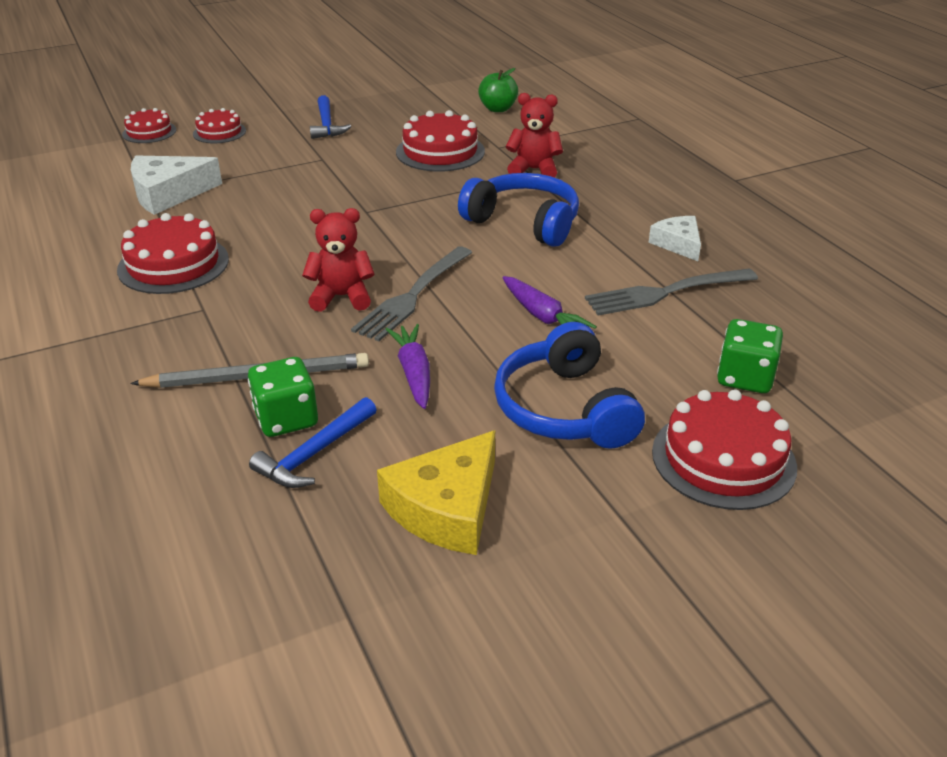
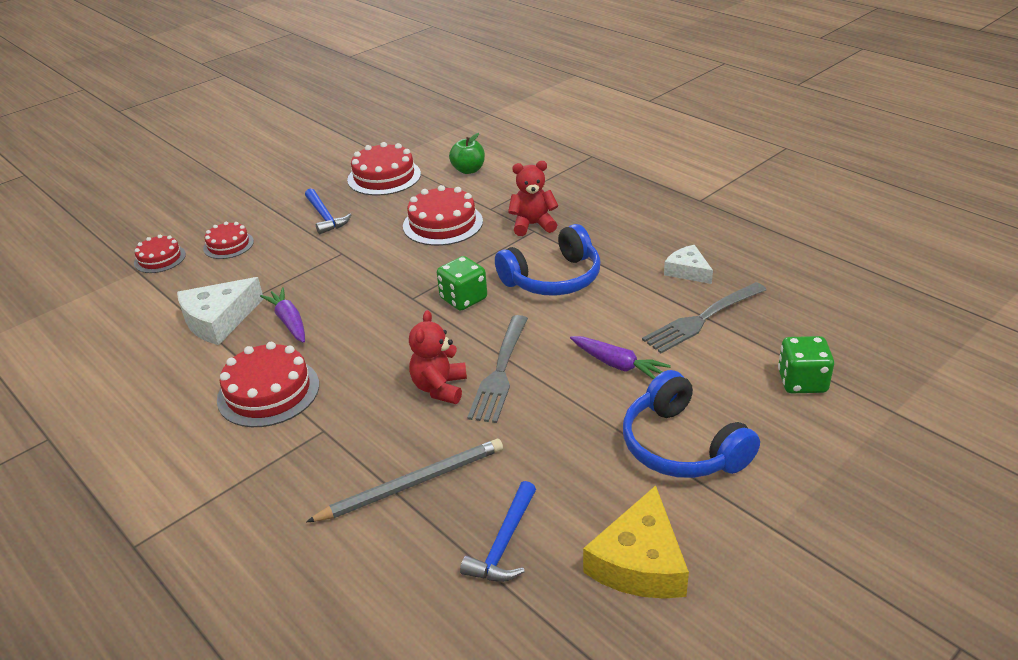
camera: 15 degrees left, 0 degrees up
(286, 419) = (461, 517): green dice -> green dice (463, 299)
(341, 297) = (440, 388): red teddy bear -> red teddy bear turned 60 degrees counterclockwise
(414, 373) = (543, 445): purple carrot -> purple carrot (289, 321)
(524, 222) = (553, 278): blue headphones -> blue headphones turned 135 degrees clockwise
(723, 459) = (823, 457): red cake -> red cake (384, 177)

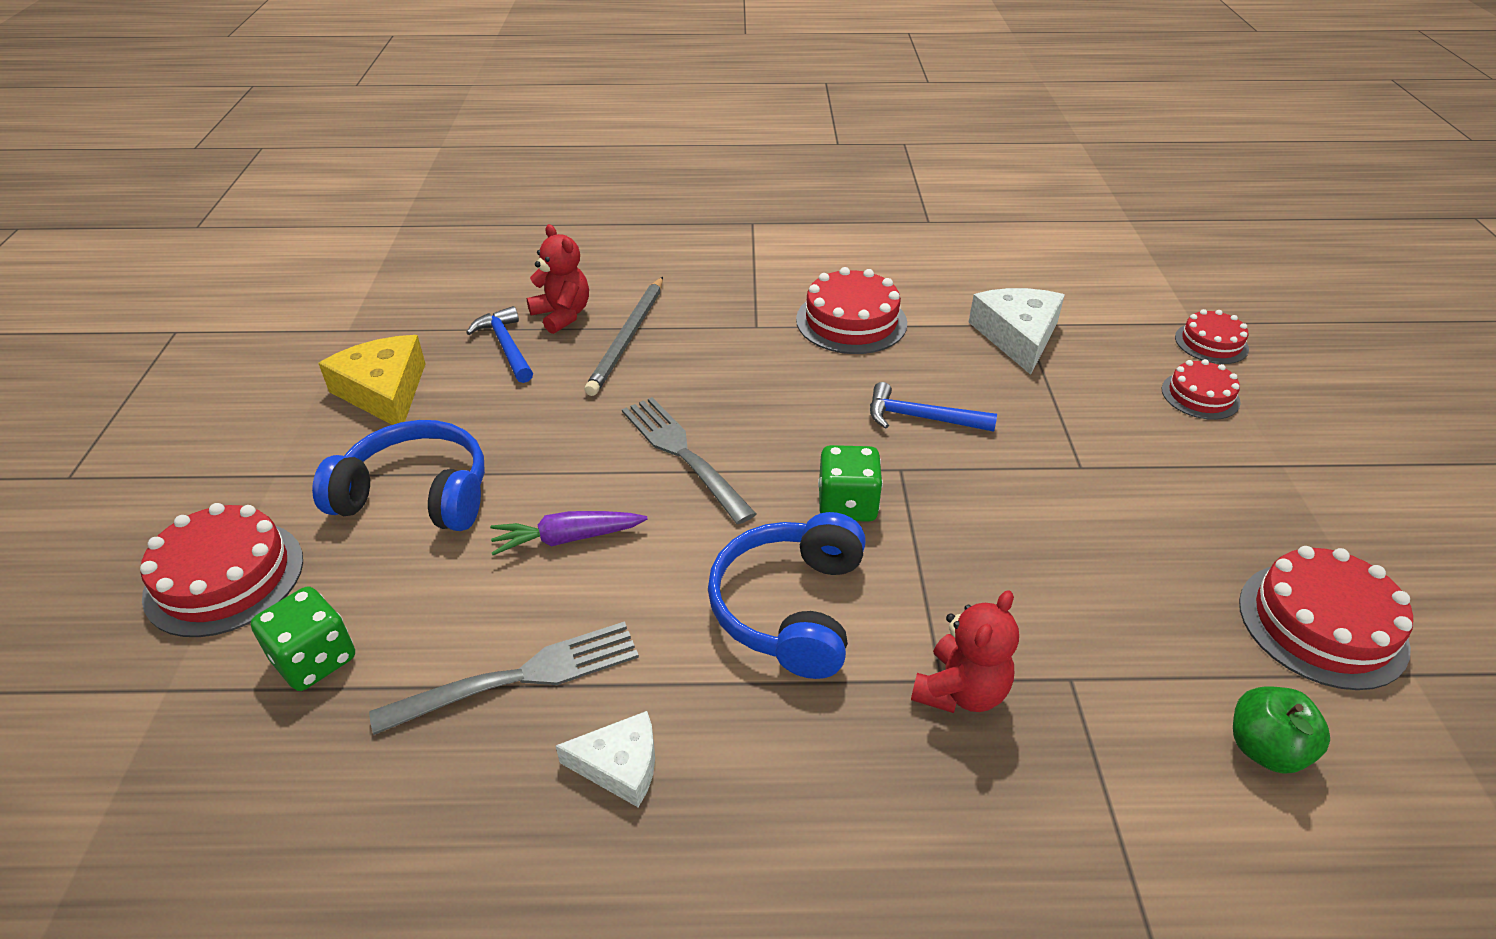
camera: 130 degrees right, 5 degrees up
(289, 321) = (959, 372): purple carrot -> none
(325, 217) = (1212, 498): blue hammer -> blue hammer (921, 418)
(440, 388) = (717, 407): red teddy bear -> red teddy bear (562, 315)
(442, 223) = (1072, 596): red cake -> red cake (224, 577)
(702, 319) = (519, 677): grey fork -> grey fork turned 60 degrees clockwise

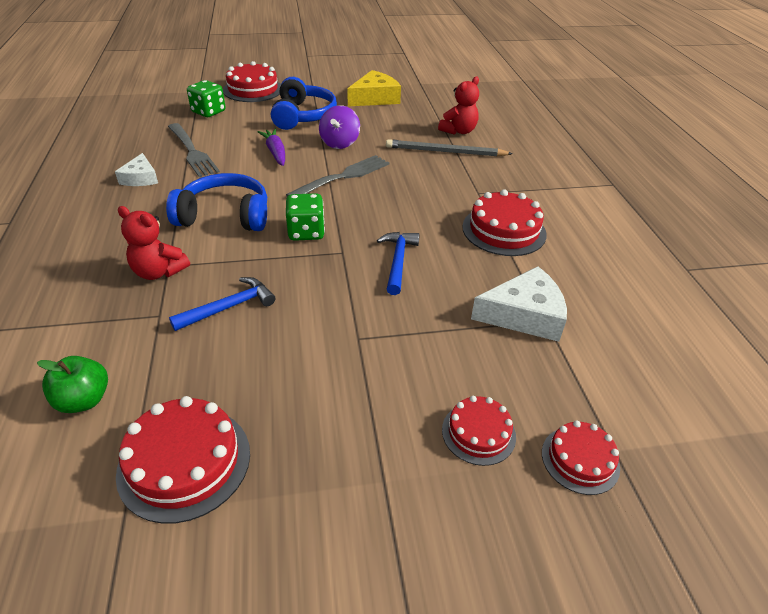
camera: 80 degrees right, 0 degrees up
(506, 346) = (422, 120): blue hammer -> blue hammer (229, 307)
(558, 450) = (339, 143): none -> purple spinning top

